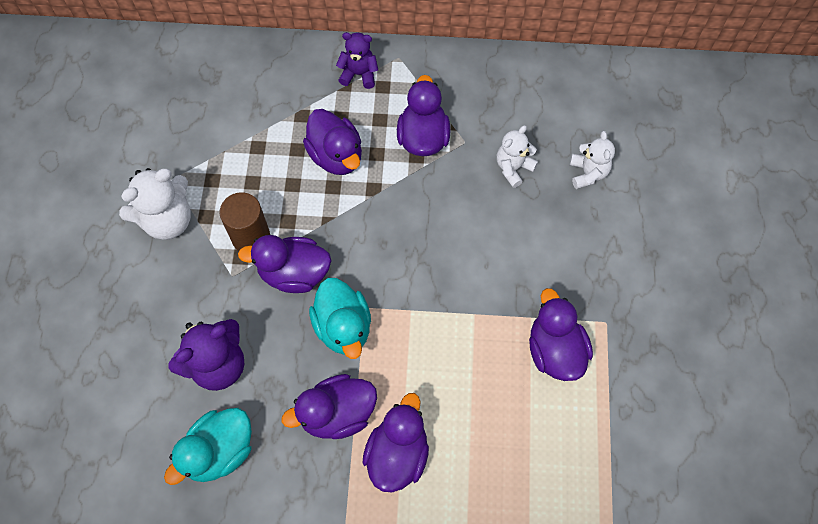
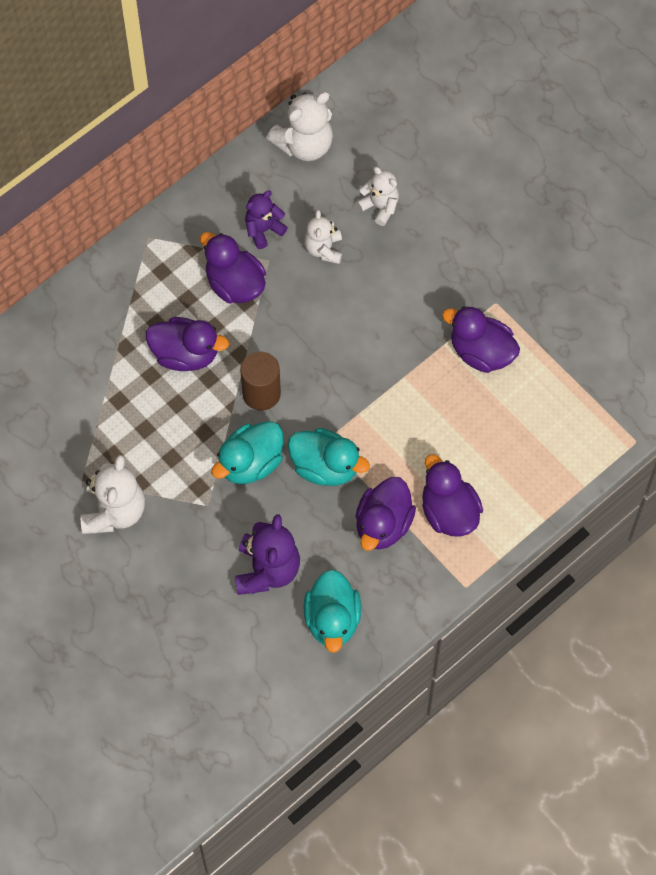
camera: 45 degrees left, 0 degrees up
(251, 237) = (190, 467): brown cylinder -> brown cylinder (261, 393)
(294, 273) = (250, 463): purple duck -> turquoise duck
(359, 74) = (132, 277): purple teddy bear -> purple teddy bear (263, 230)
(576, 85) = (304, 144): none -> white teddy bear

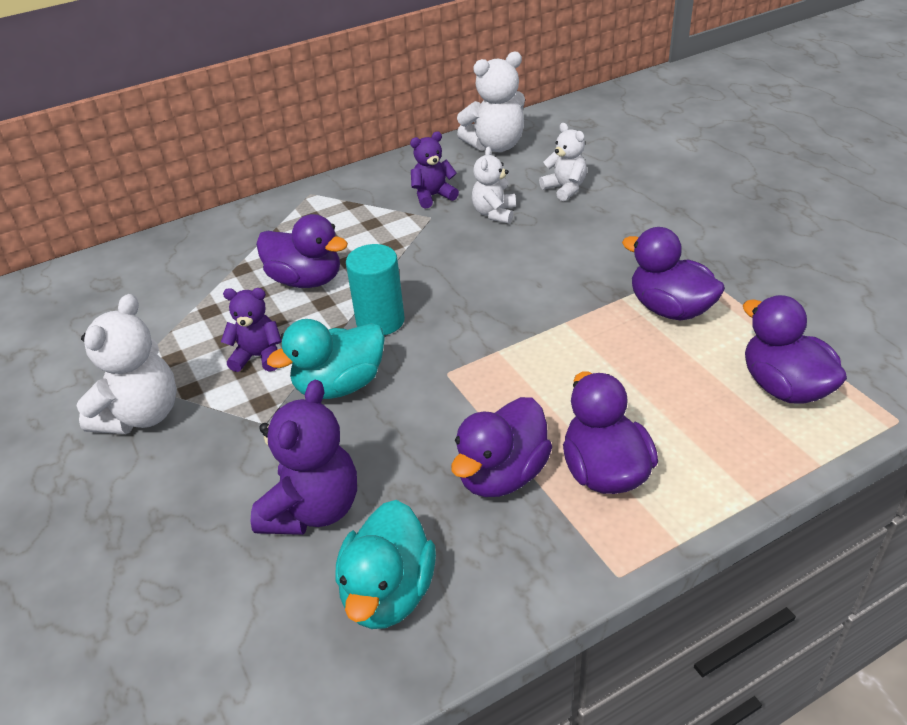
camera: 15 degrees right, 25 degrees down
(179, 443) = (258, 356): none -> purple teddy bear
(234, 284) = (386, 231): purple duck -> purple duck (784, 387)
(261, 393) = (380, 321): brown cylinder -> turquoise cylinder
(325, 467) = (437, 400): turquoise duck -> none

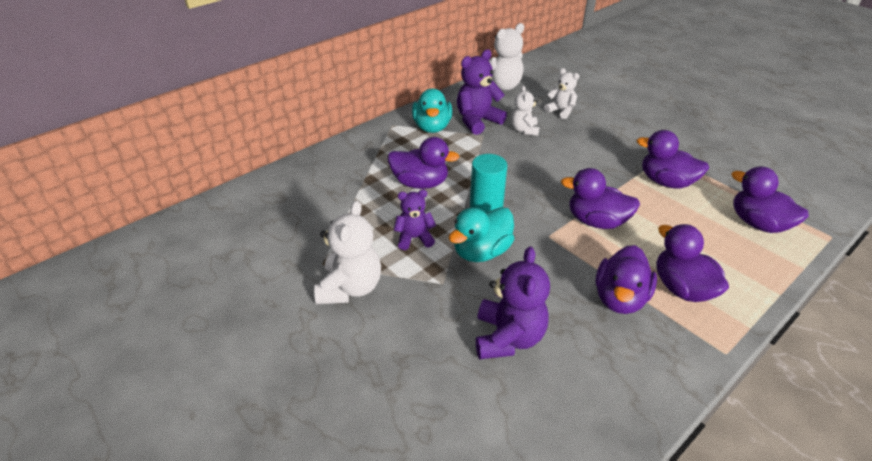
camera: 15 degrees left, 0 degrees up
(388, 593) = (588, 386): turquoise duck -> turquoise duck (432, 127)
(433, 196) = (477, 121): purple teddy bear -> purple teddy bear, size x1.60
(528, 358) = (596, 221): none -> purple duck

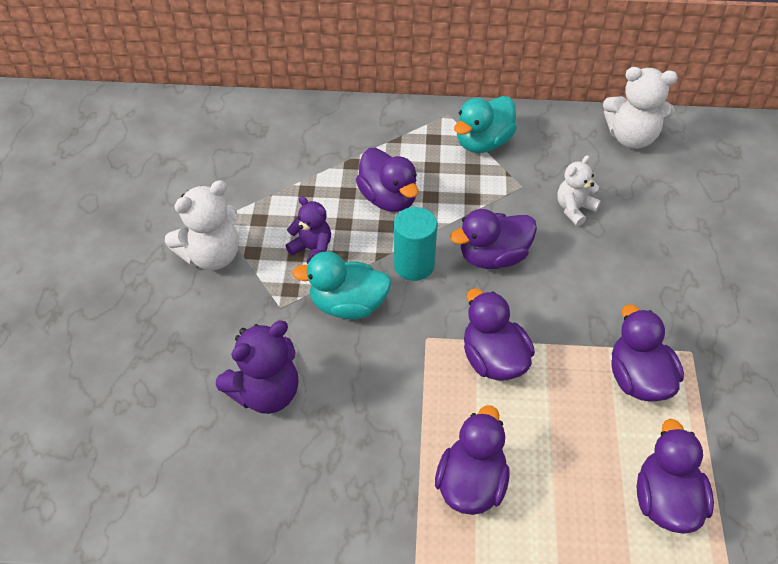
camera: 45 degrees right, 10 degrees up
(477, 121) = (539, 166): purple teddy bear -> none
(560, 111) = (653, 214): white teddy bear -> none
(620, 298) = (401, 442): purple duck -> purple duck (493, 257)

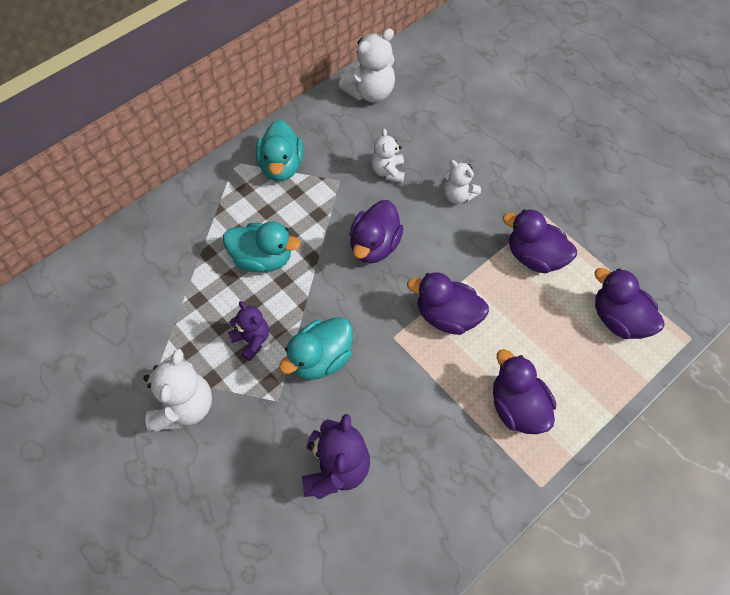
camera: 45 degrees left, 10 degrees up
(312, 249) = (252, 340): purple teddy bear -> purple teddy bear turned 60 degrees clockwise
(388, 198) = (262, 259): purple duck -> turquoise duck
(414, 265) = (332, 293): turquoise cylinder -> none
(620, 274) = (458, 195): none -> white teddy bear

